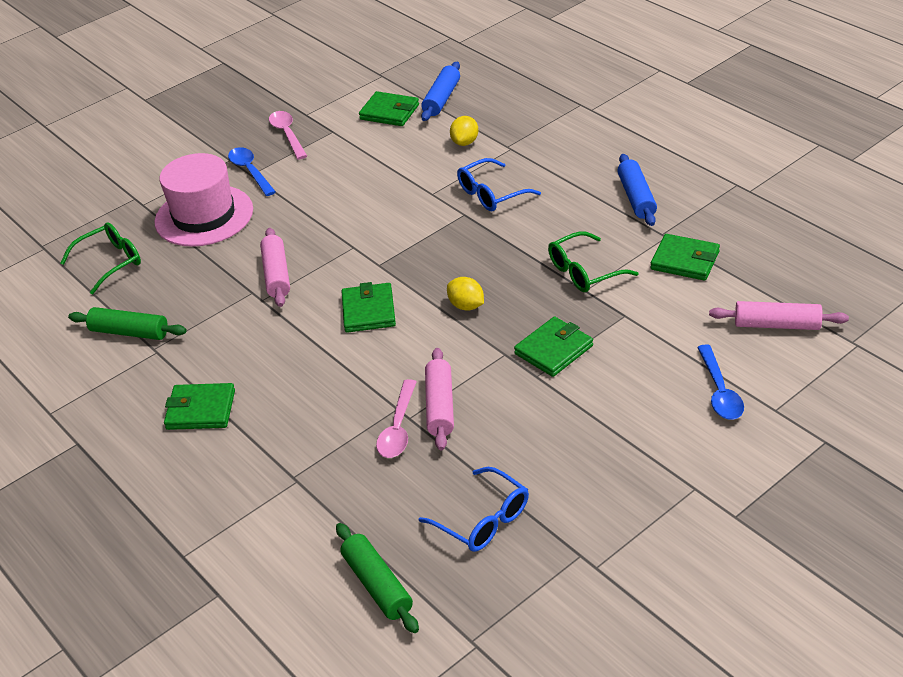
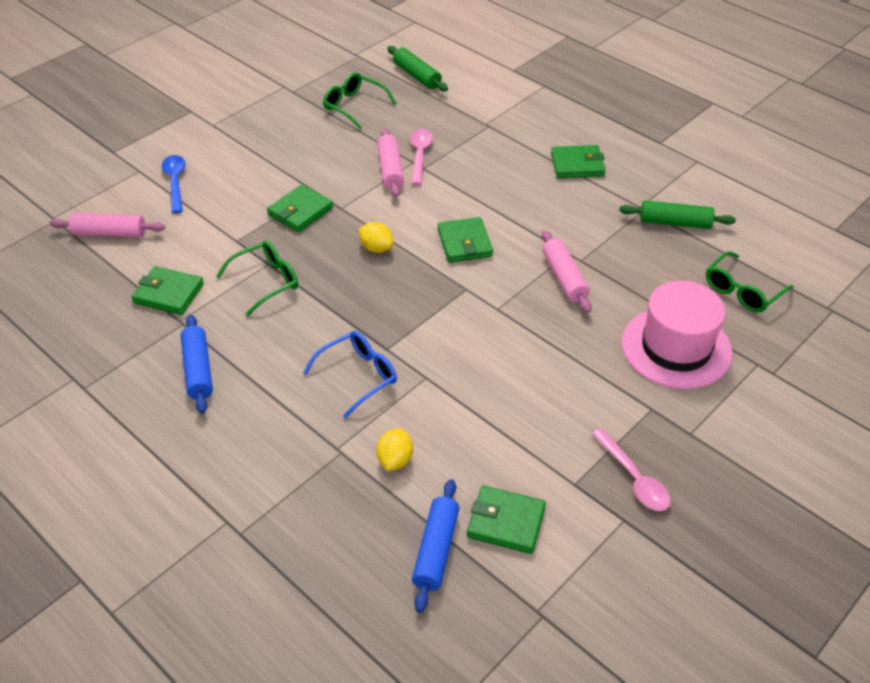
camera: 170 degrees right, 5 degrees up
(250, 171) = (654, 413): blue spoon -> none
(483, 520) = (354, 106): blue glasses -> green glasses

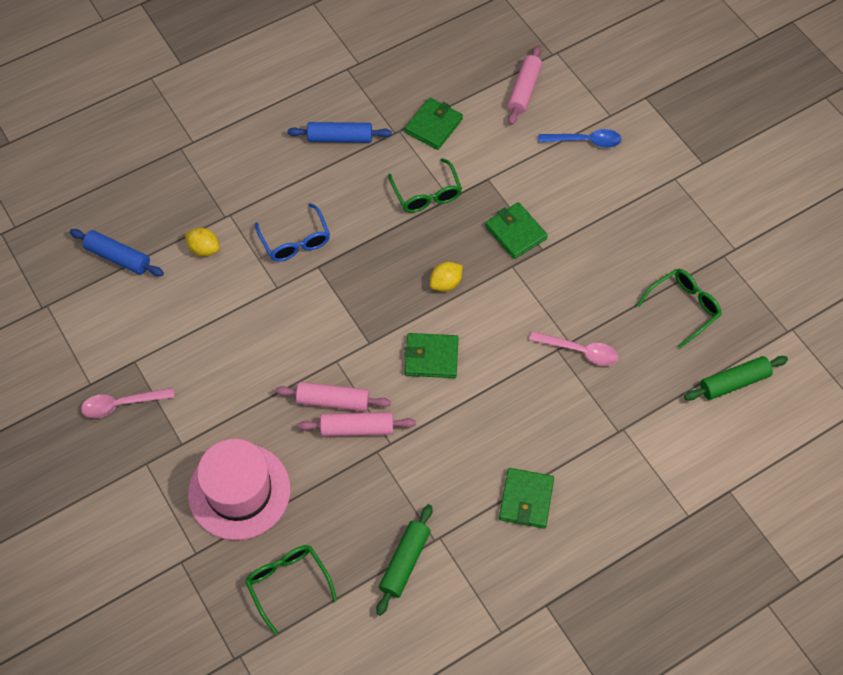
camera: 105 degrees right, 15 degrees up
(390, 170) = (561, 319): pink rolling pin -> pink rolling pin (333, 401)
(506, 522) = (121, 306): green wallet -> none

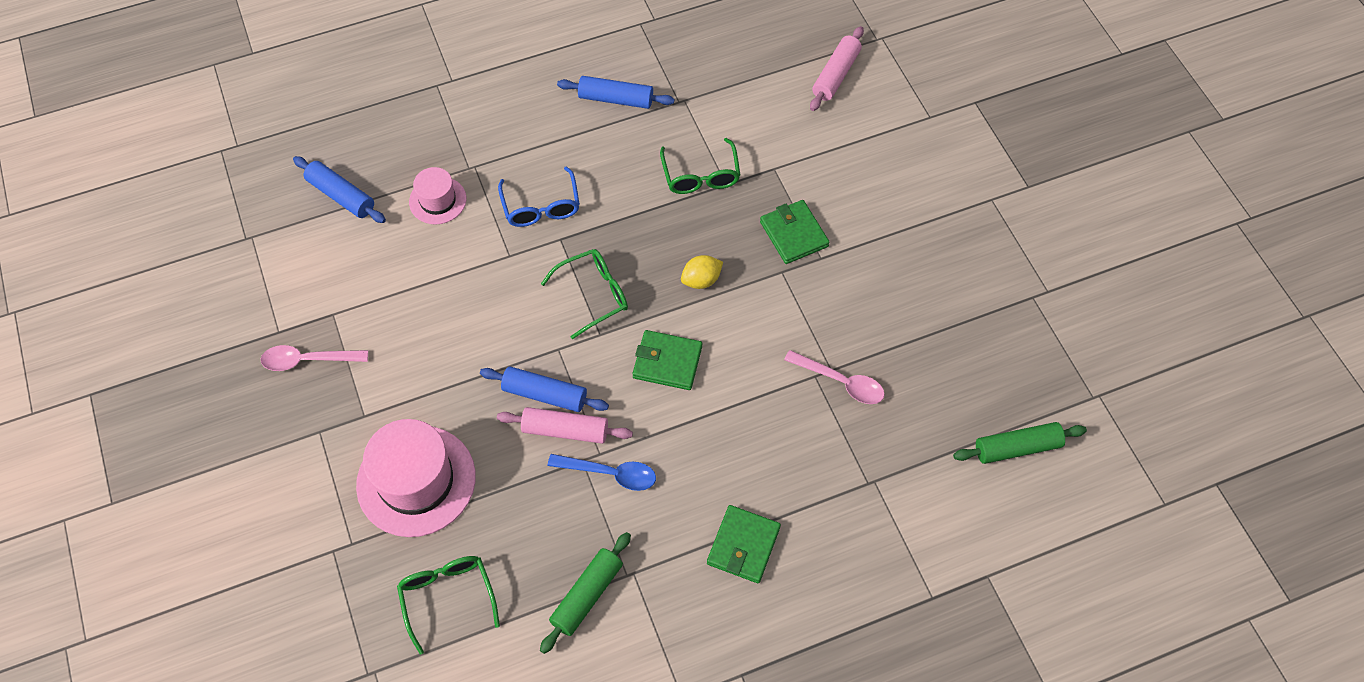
camera: 10 degrees right, 0 degrees up
(204, 249) = (437, 200): yellow lemon -> pink hat
(333, 401) = (545, 394): pink rolling pin -> blue rolling pin
(433, 126) = (724, 100): green wallet -> none
(585, 141) = (895, 142): blue spoon -> blue spoon (610, 473)
(683, 308) = (973, 350): green glasses -> green glasses (594, 294)

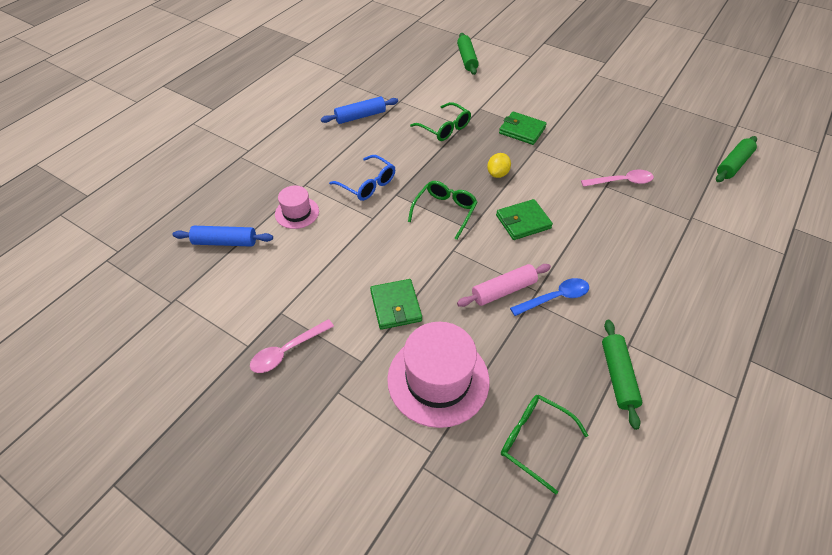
camera: 35 degrees left, 10 degrees down
(545, 394) = (470, 278): blue rolling pin -> none
(743, 545) = (668, 289): green wallet -> green wallet (396, 306)
(835, 75) = (467, 59): pink rolling pin -> green rolling pin

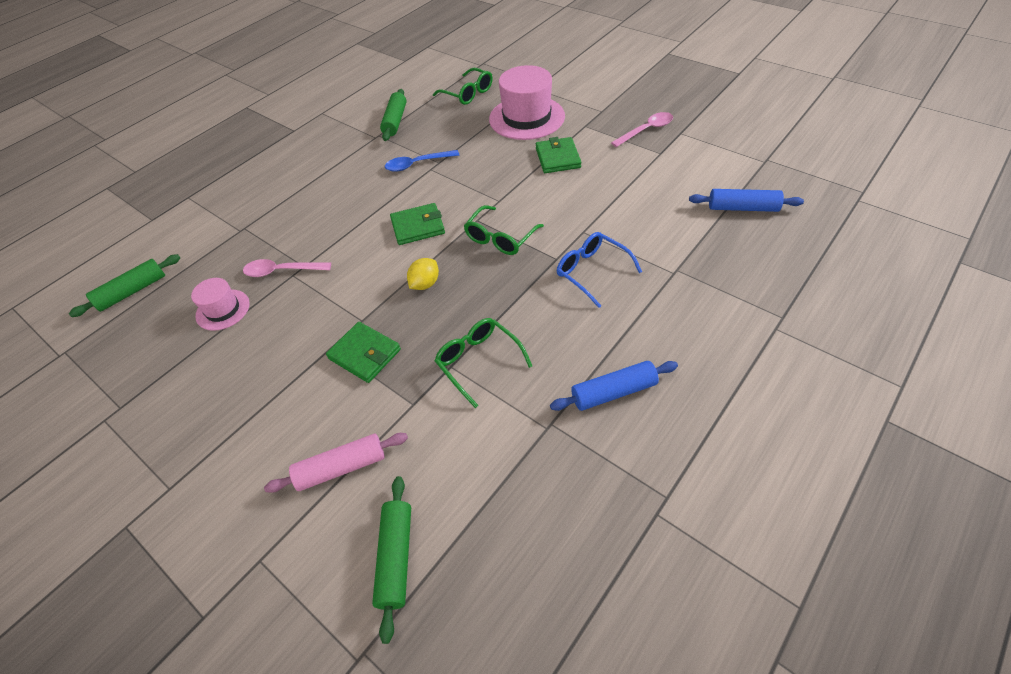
camera: 170 degrees left, 0 degrees up
(297, 213) = (673, 238): pink hat -> pink hat (223, 310)
(503, 290) = (460, 169): pink rolling pin -> pink rolling pin (341, 468)

